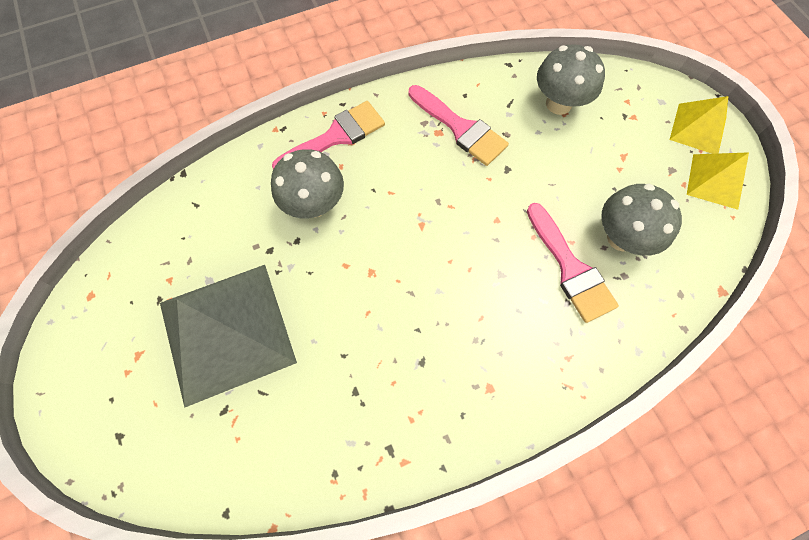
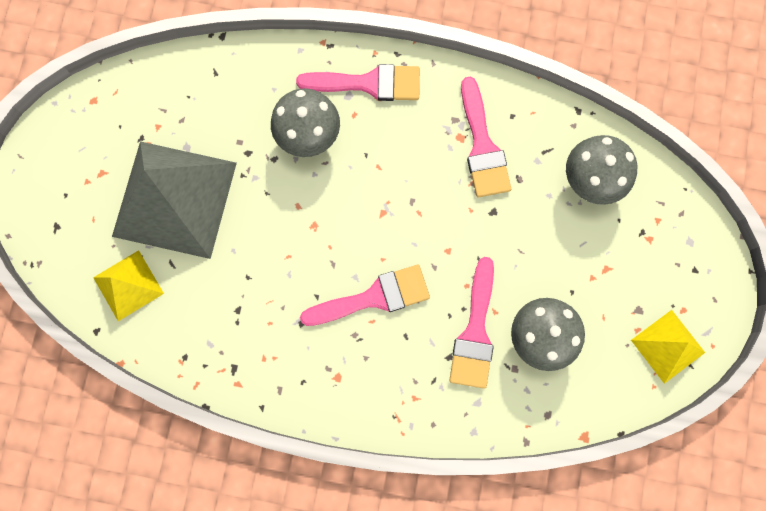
camera: 35 degrees right, 10 degrees up
(467, 297) = (374, 297): none -> pink brush
(698, 129) = (699, 290): yellow pyramid -> yellow pyramid (128, 285)

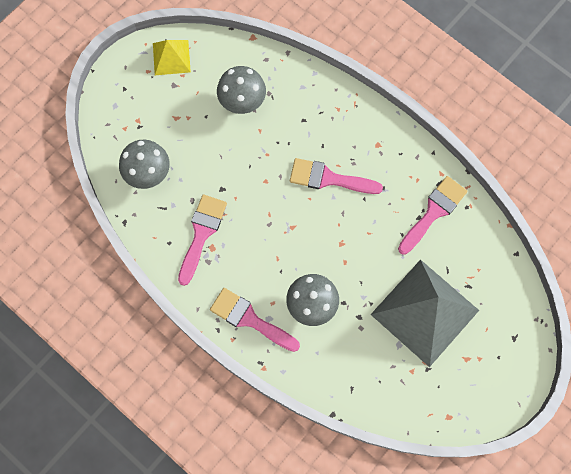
camera: 150 degrees left, 5 degrees down
(128, 285) = (482, 271): yellow pyramid -> none
(475, 332) = (279, 125): pink brush -> pink brush (433, 212)

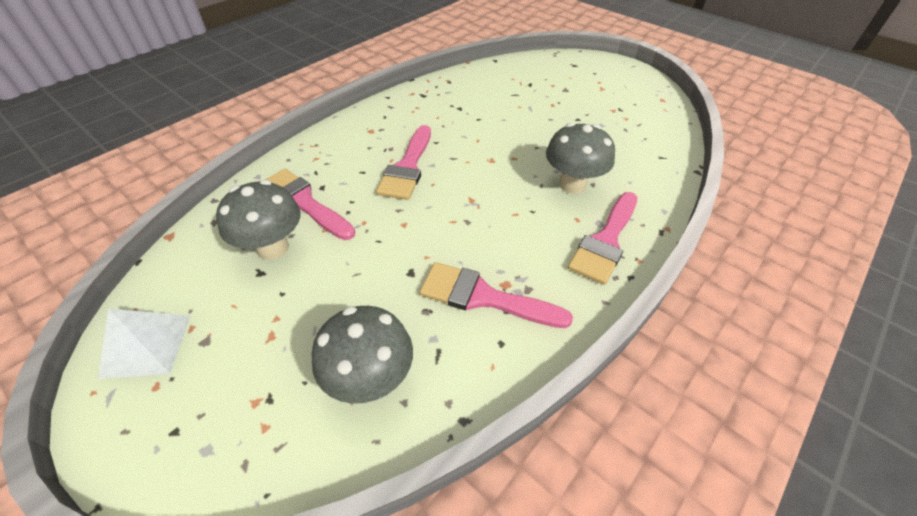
camera: 90 degrees left, 25 degrees down
(171, 57) = (146, 345): yellow pyramid -> white pyramid
(424, 312) = (561, 108): grey pyramid -> none
(433, 212) = (454, 99): pink brush -> pink brush (303, 202)

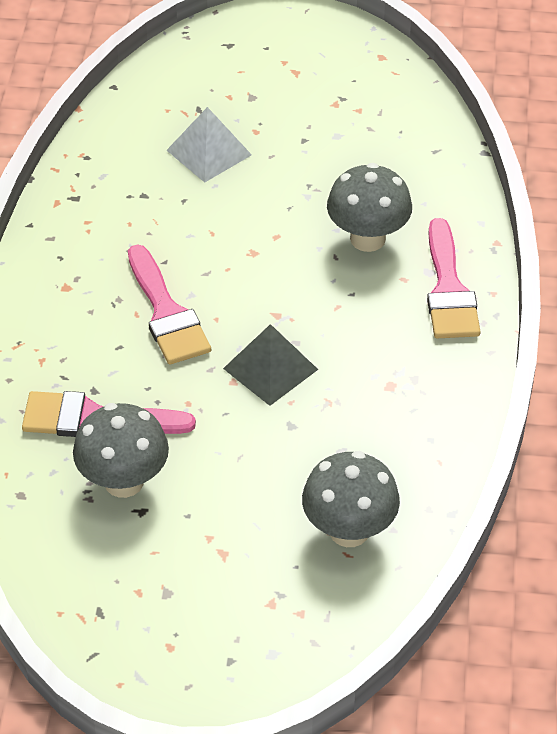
camera: 35 degrees left, 0 degrees up
(146, 345) = (117, 628): white pyramid -> white pyramid (208, 152)
(434, 229) = (270, 368): none -> grey pyramid
(483, 297) = (381, 409): pink brush -> none

